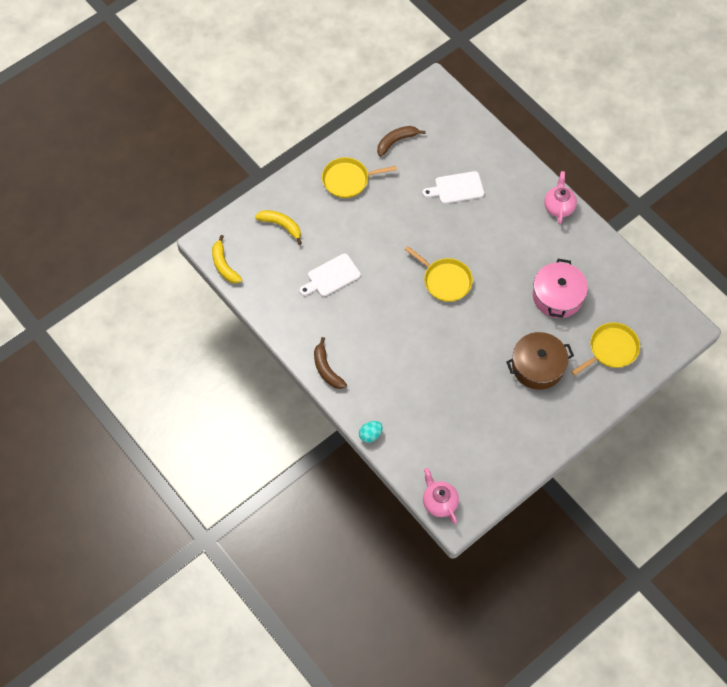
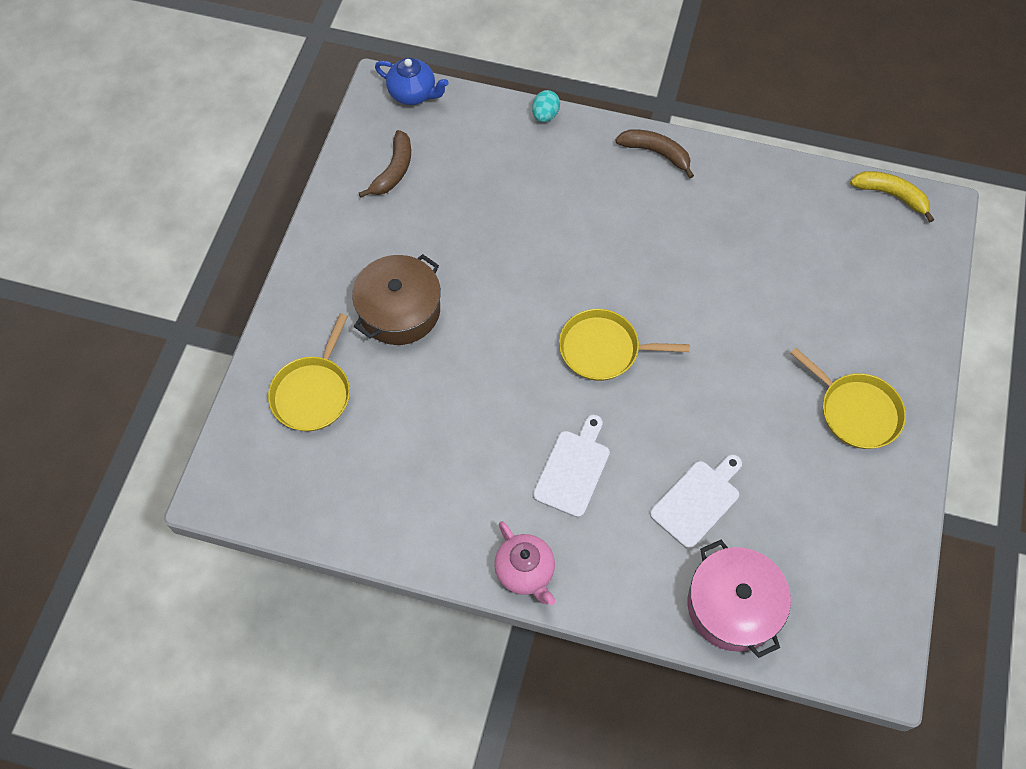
camera: 145 degrees right, 0 degrees up
(281, 226) = (876, 288): yellow banana -> none
(331, 276) = (751, 263): white cutting board -> white cutting board (573, 469)
(348, 180) = (856, 411): yellow pan -> yellow pan turned 90 degrees clockwise
(396, 141) = (847, 521): brown banana -> brown banana (393, 170)
(439, 502) = (413, 94): pink teapot -> blue teapot
(557, 296) = (435, 424): pink pot -> pink pot (733, 605)

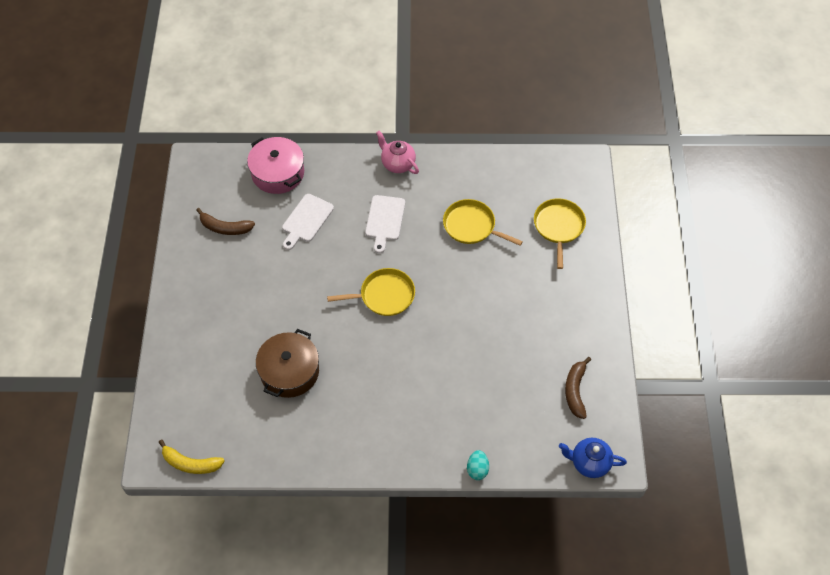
camera: 165 degrees right, 5 degrees down
(399, 310) = (527, 289): brown pot -> brown pot (289, 371)
(656, 153) = (380, 456): brown banana -> brown banana (225, 228)
(856, 411) = (212, 294): yellow pan -> yellow pan (472, 226)

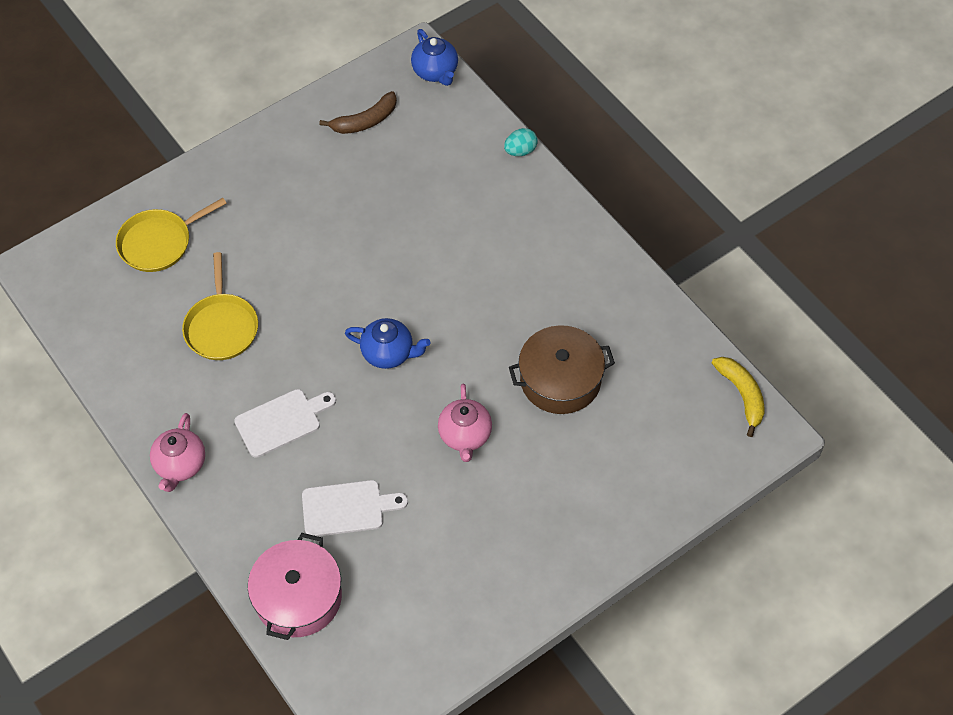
camera: 125 degrees left, 0 degrees up
(225, 228) = (431, 595): brown banana -> none
(298, 299) = (465, 436): none -> pink teapot
(384, 295) = (388, 353): yellow pan -> blue teapot

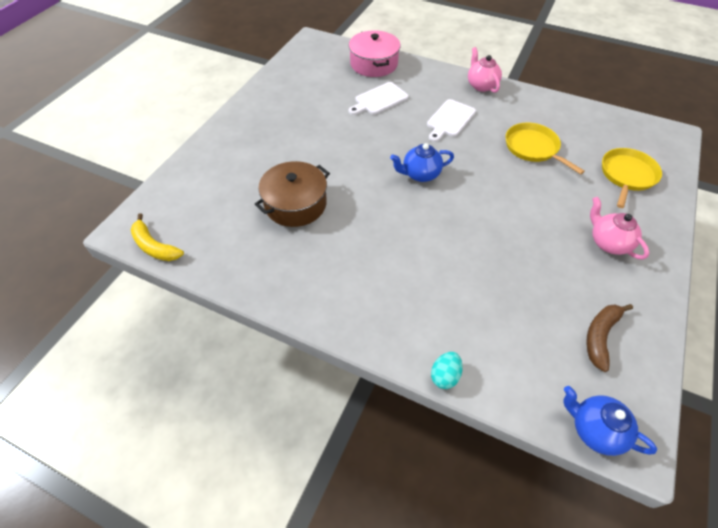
camera: 150 degrees right, 5 degrees down
(465, 436) = (338, 152): pink teapot -> pink teapot (608, 243)

